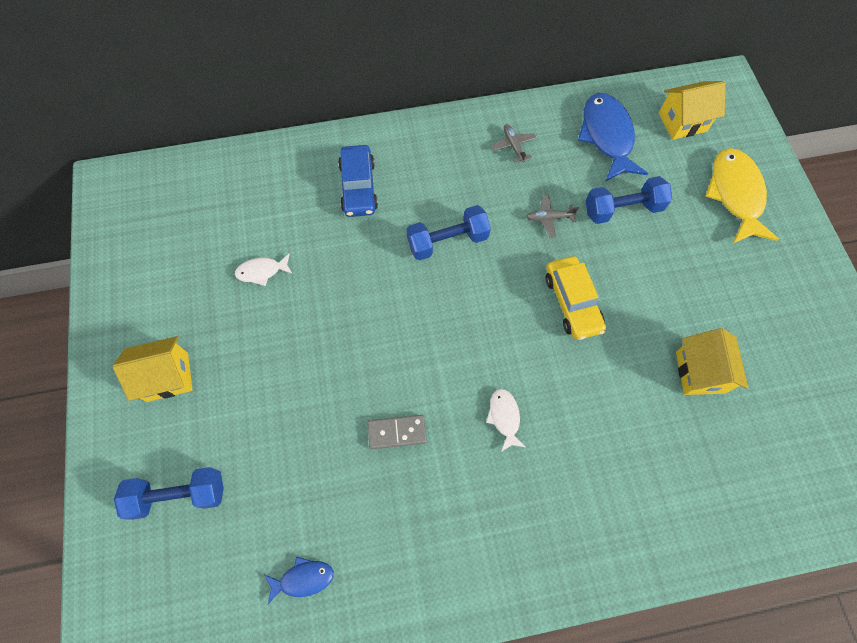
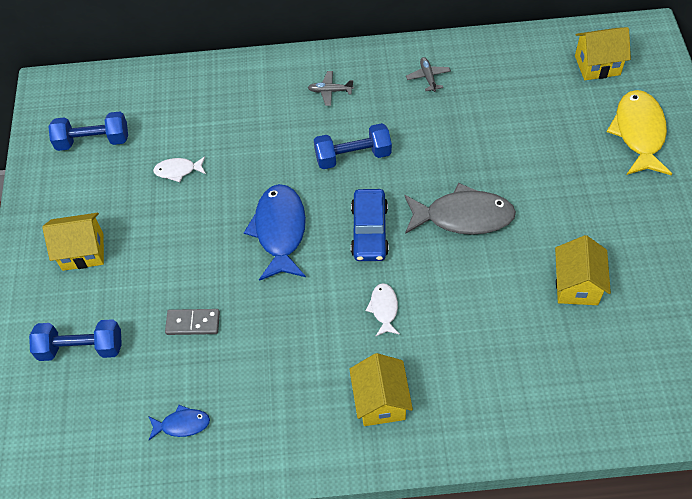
camera: 10 degrees right, 10 degrees down
(358, 187) = (276, 104): blue car -> blue car (369, 231)
(397, 432) = (283, 313): grey domino -> grey domino (193, 323)
(516, 528) = (380, 401): none -> yellow house
(549, 218) = (452, 142): grey plane -> grey plane (330, 91)
(572, 302) = (463, 216): yellow car -> grey fish
(607, 136) = (520, 74): blue fish -> blue fish (280, 231)
(622, 209) = (525, 139): blue dumbbell -> blue dumbbell (93, 141)

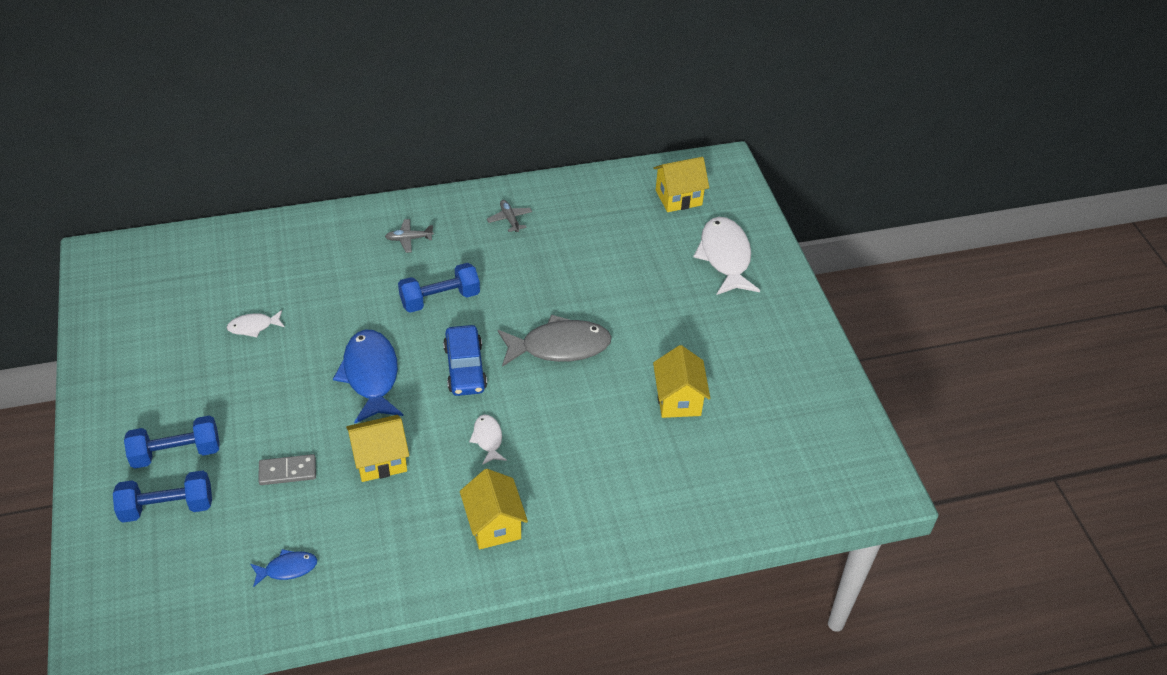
camera: 15 degrees left, 10 degrees down
(83, 252) = (157, 414): yellow house -> yellow house (380, 460)
(93, 141) = (155, 305): blue dumbbell -> blue dumbbell (176, 453)
(638, 133) = (725, 257): yellow fish -> white fish

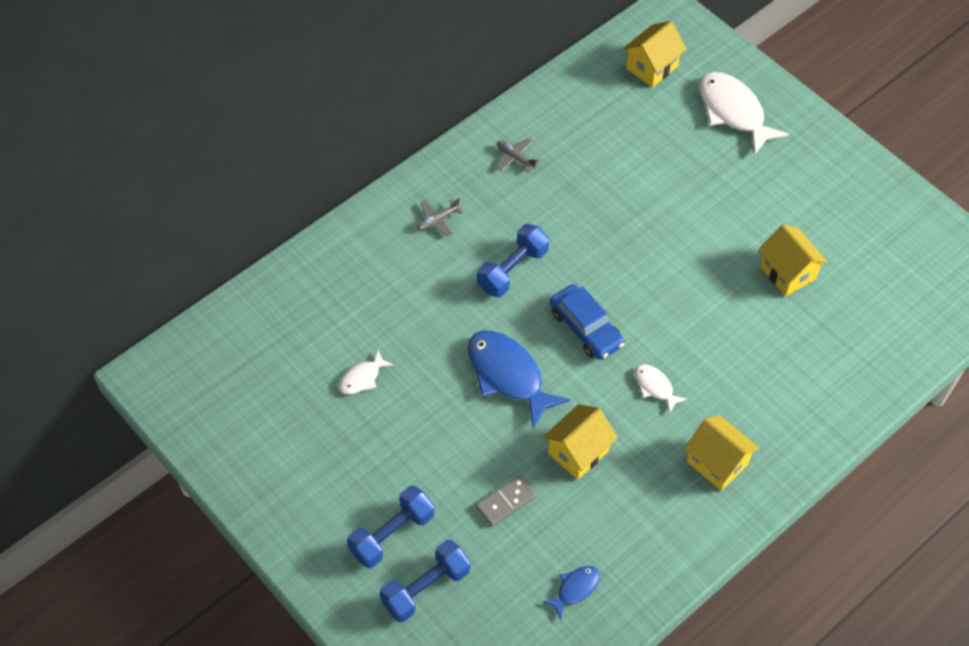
camera: 25 degrees left, 10 degrees up
(559, 346) = (652, 268): grey fish -> none

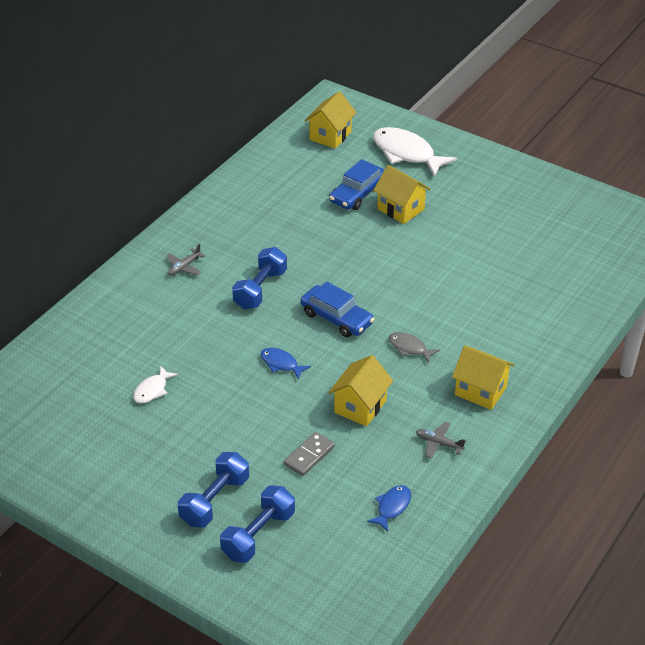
camera: 15 degrees left, 15 degrees down
(508, 375) = (281, 364): blue fish -> blue fish, size x0.50
(515, 158) = (237, 213): grey plane -> grey plane (438, 443)
(655, 387) = (409, 348): white fish -> grey fish
(659, 159) = (358, 194): none -> blue car
(787, 272) = (489, 250): yellow house -> yellow house (400, 209)

